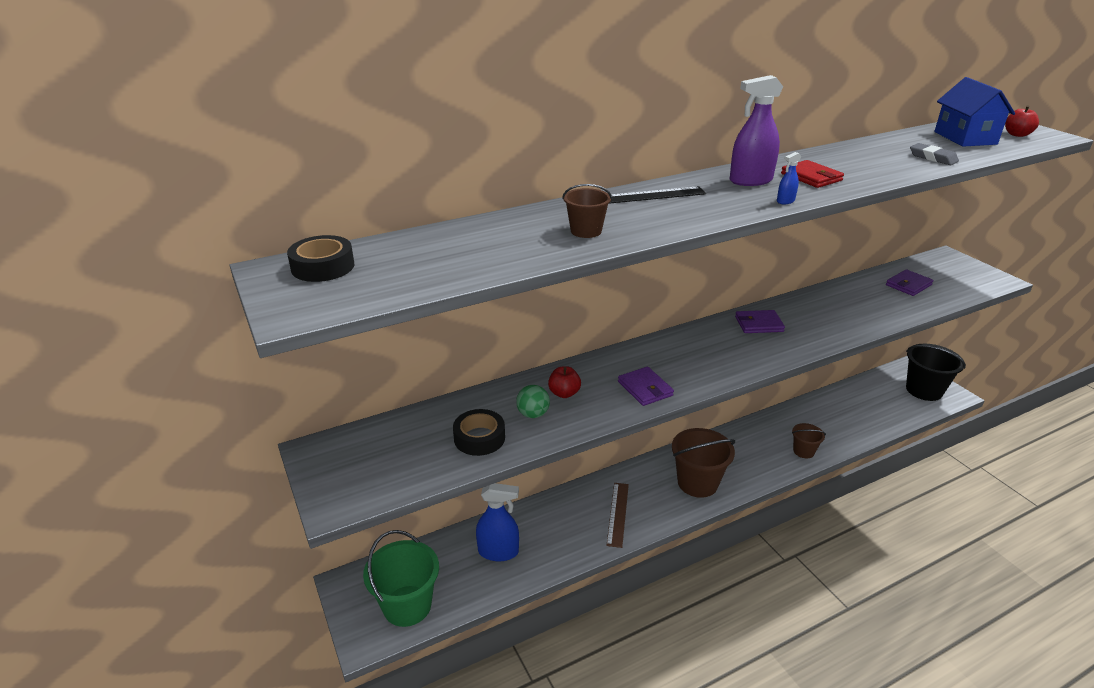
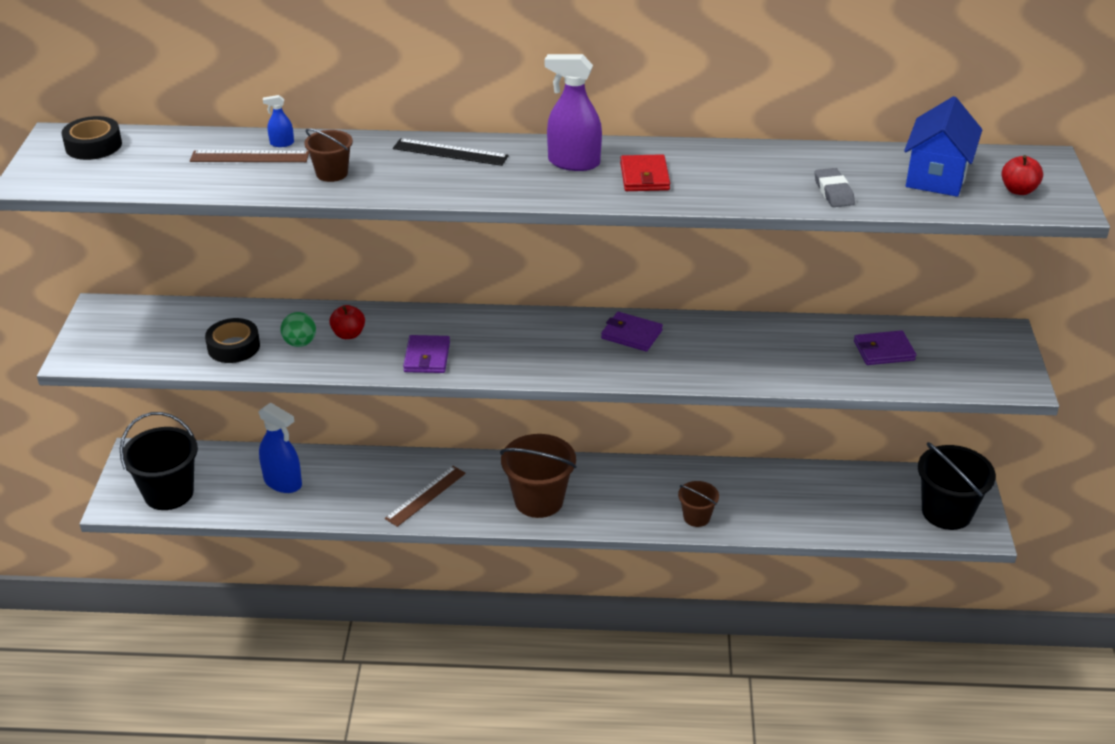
camera: 30 degrees right, 5 degrees up
(407, 606) = (169, 493): green bucket -> black bucket
(494, 237) = (250, 157): none -> brown ruler
(785, 201) = (564, 197): blue spray bottle -> blue spray bottle (282, 143)

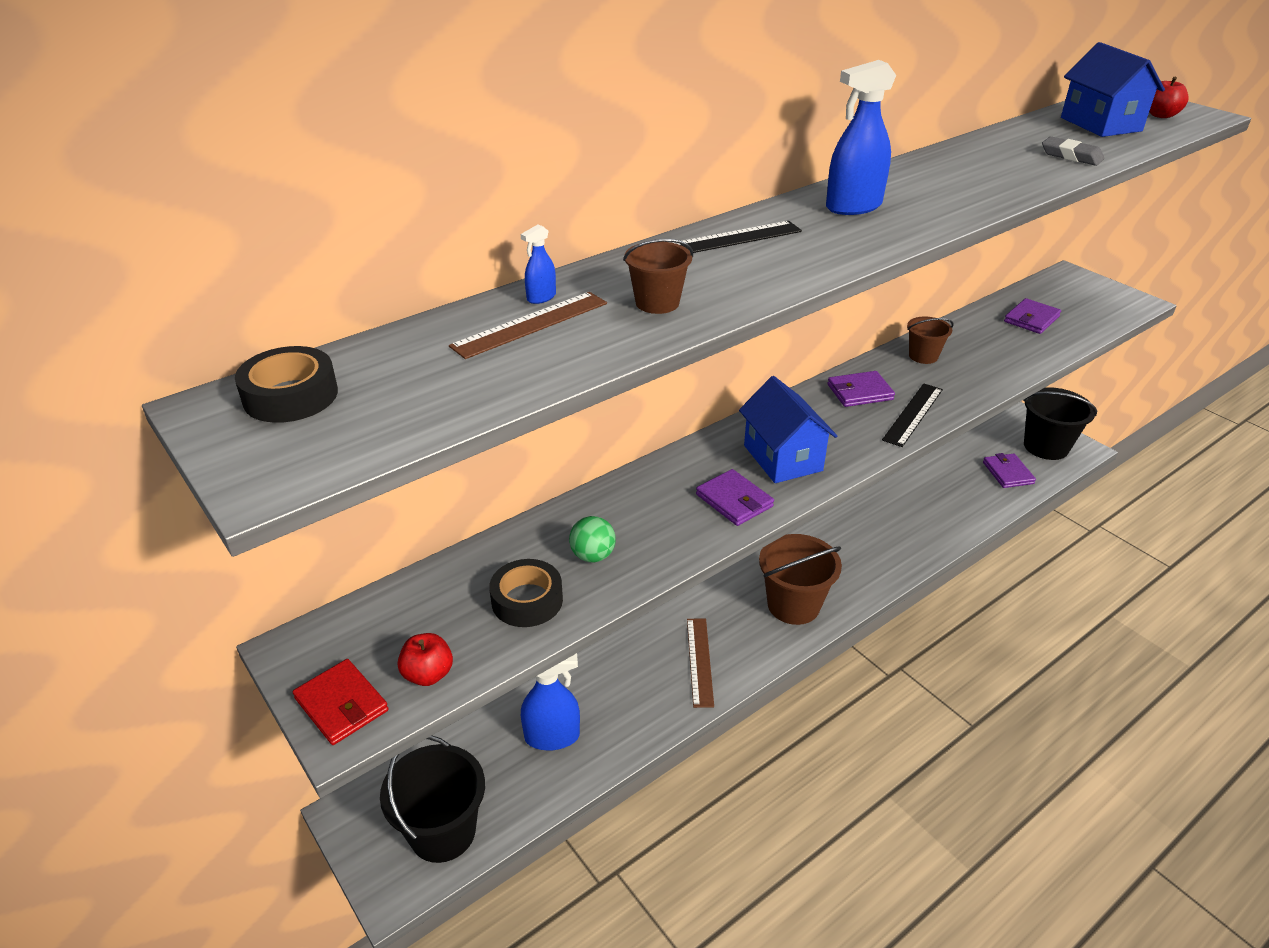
camera: 40 degrees left, 0 degrees up
(348, 334) = (628, 520): red apple -> red apple (428, 674)
(500, 348) = (782, 458): none -> blue house
(573, 163) = (853, 206): purple spray bottle -> blue spray bottle
(642, 368) = (913, 414): none -> black ruler
(644, 176) = (929, 195): red wallet -> red wallet (341, 704)
(696, 517) = (917, 545): brown bucket -> brown bucket (923, 356)
(870, 512) = (1008, 473): none -> purple wallet

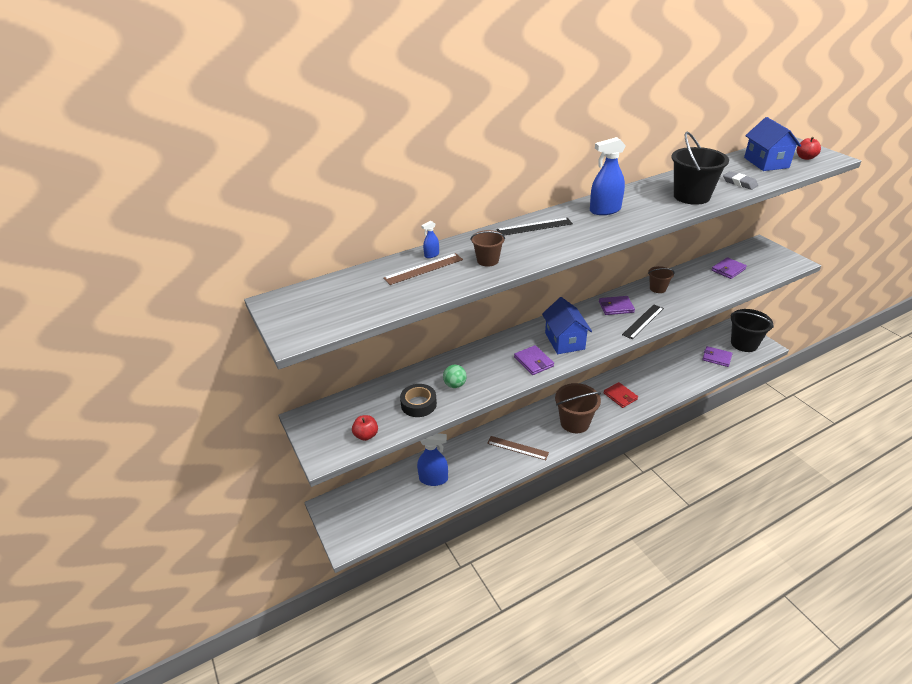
camera: 10 degrees right, 0 degrees up
(290, 396) = (309, 298): black tape -> none
(341, 704) = (324, 445): red wallet -> red wallet (620, 396)
(442, 832) = (372, 519): black bucket -> black bucket (691, 196)
(699, 661) = (517, 448): brown ruler -> brown ruler turned 75 degrees counterclockwise
(1008, 473) = (716, 358): purple wallet -> purple wallet turned 60 degrees counterclockwise

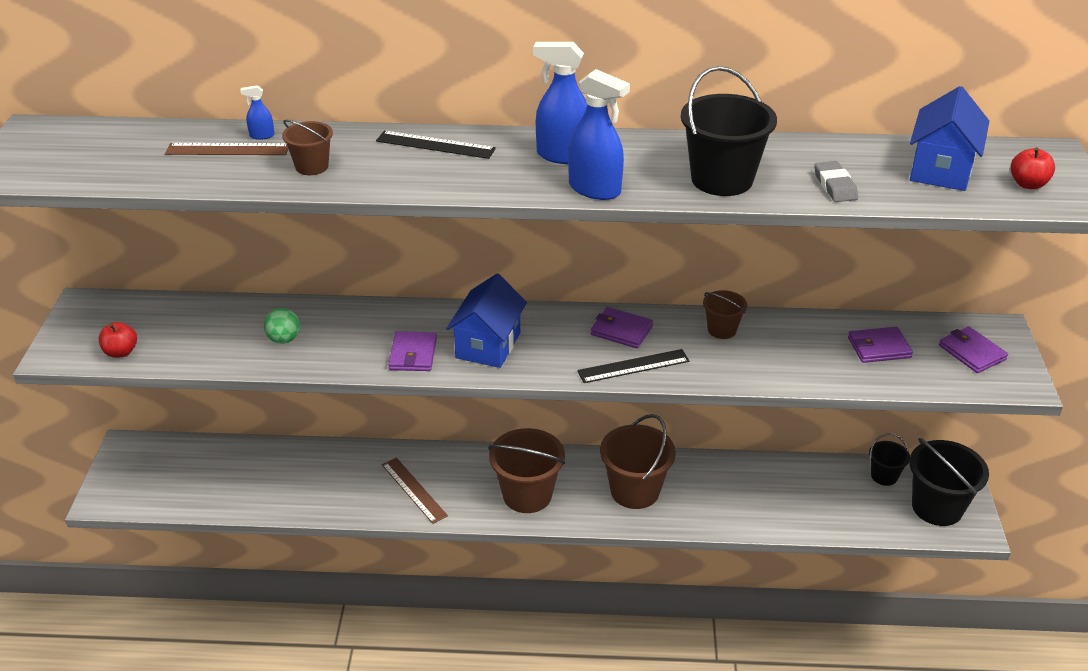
camera: 30 degrees right, 0 degrees up
(418, 404) = (216, 343): black tape -> none
(433, 479) = (271, 476): blue spray bottle -> blue spray bottle (595, 189)
(620, 396) = (635, 491): red wallet -> brown bucket
(710, 340) = (884, 476): none -> black bucket
(716, 358) = (860, 507): purple wallet -> purple wallet (972, 352)

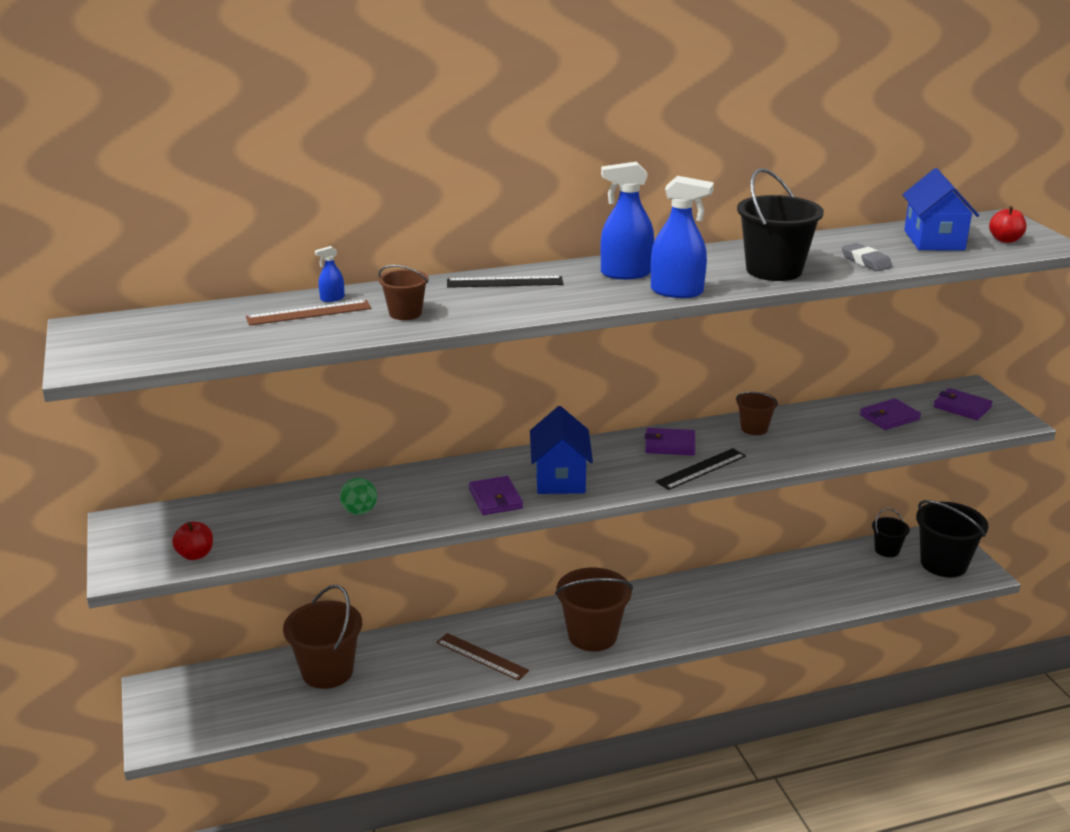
camera: 20 degrees left, 10 degrees down
(635, 491) = (687, 609): brown bucket -> brown bucket (327, 671)

